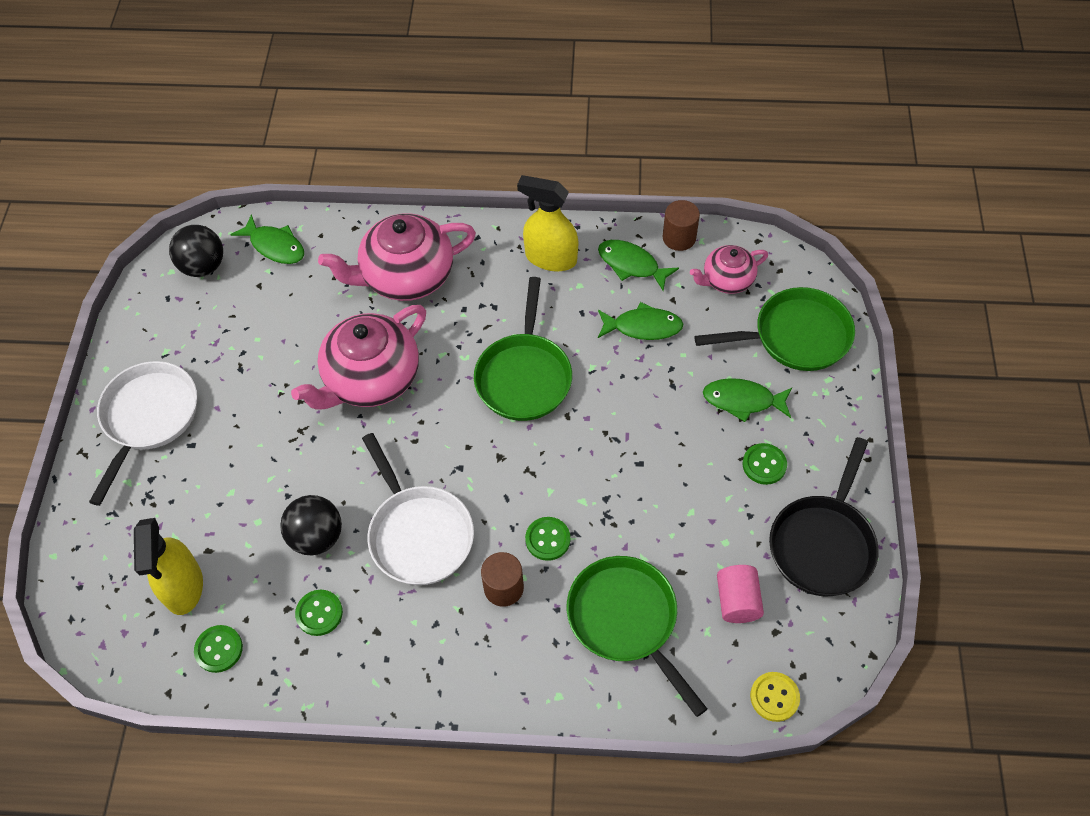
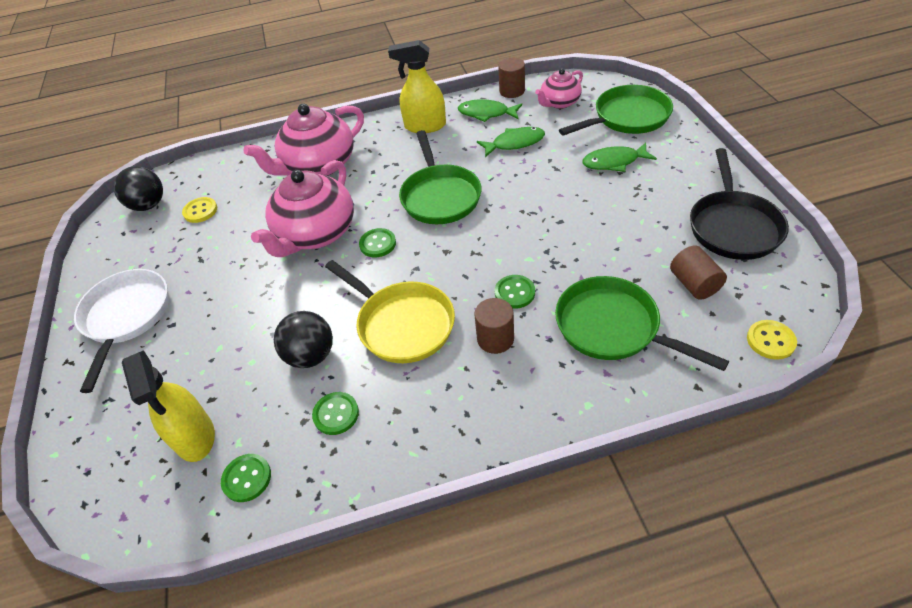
camera: 15 degrees left, 10 degrees down
(257, 297) = (200, 211): none -> yellow button
(275, 246) = (205, 177): green fish -> none
(418, 533) = (401, 324): white pan -> yellow pan
(737, 601) = (694, 284): pink cylinder -> brown cylinder
(764, 465) = (655, 193): green button -> green button (378, 244)

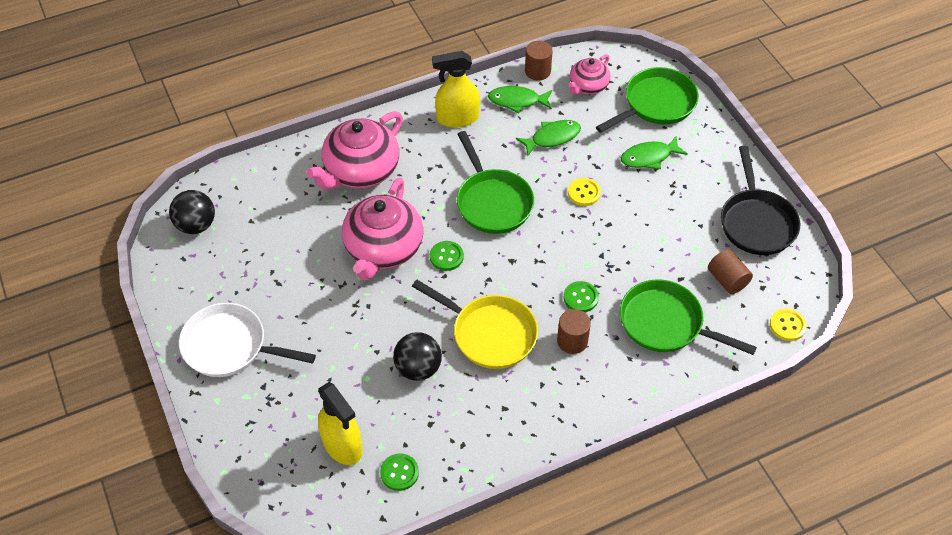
camera: 15 degrees left, 5 degrees up
(126, 317) = (230, 346): white pan -> white pan turned 60 degrees counterclockwise
(200, 211) = (255, 229): yellow button -> yellow button (584, 193)
(336, 414) = (455, 416): green button -> none

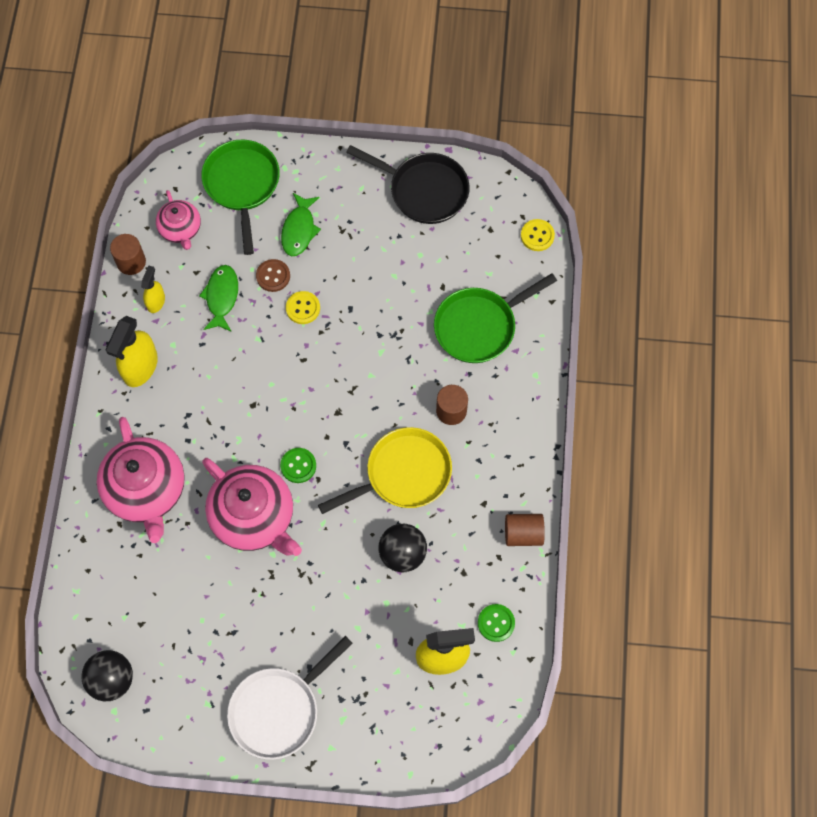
camera: 60 degrees left, 15 degrees up
(492, 202) = (262, 392): green pan -> none
(517, 101) = (156, 301): green fish -> yellow spray bottle
(580, 297) = (412, 378): green button -> none
(596, 160) = (273, 276): none -> brown button
(727, 280) = (466, 251): brown cylinder -> brown cylinder (523, 534)

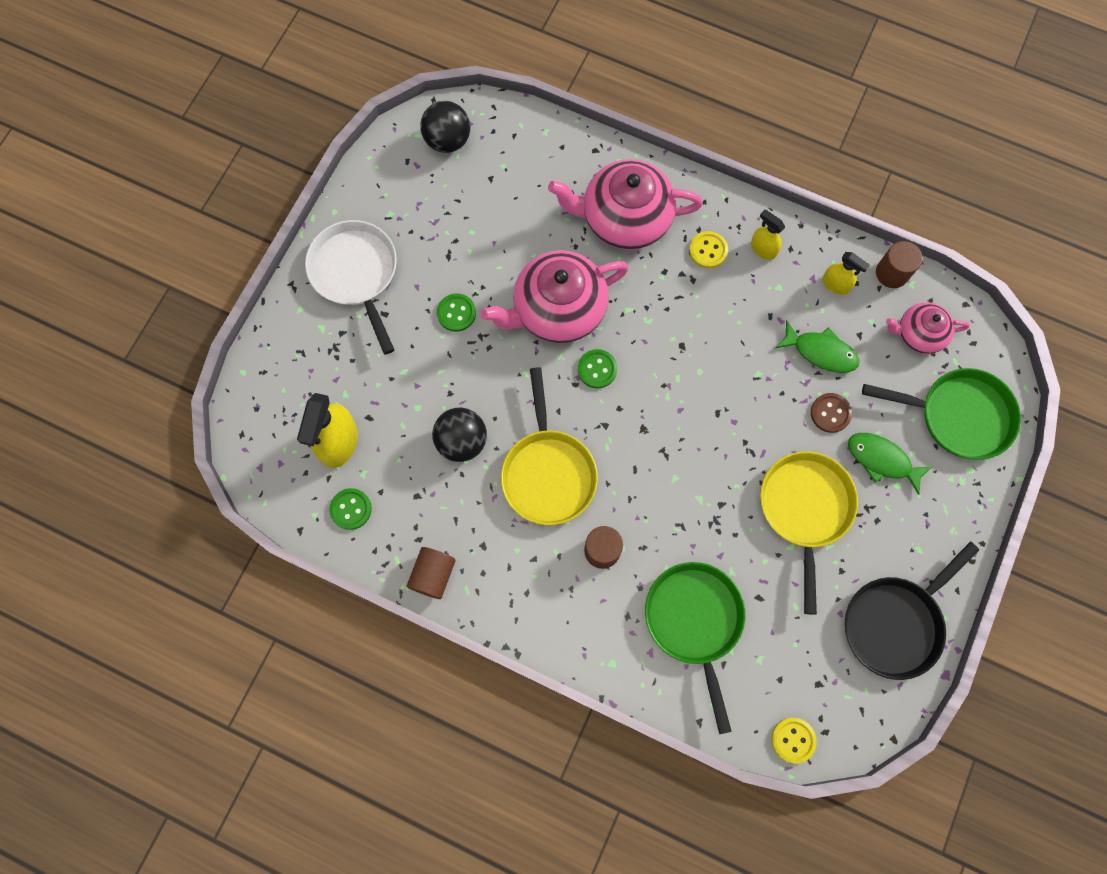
camera: 110 degrees right, 5 degrees up
(140, 367) = (763, 249): yellow spray bottle -> yellow spray bottle, size x0.56
(287, 603) = (456, 313): none -> green button
(303, 308) = (780, 432): yellow button -> yellow button (708, 250)
(360, 273) = (805, 510): none -> yellow pan

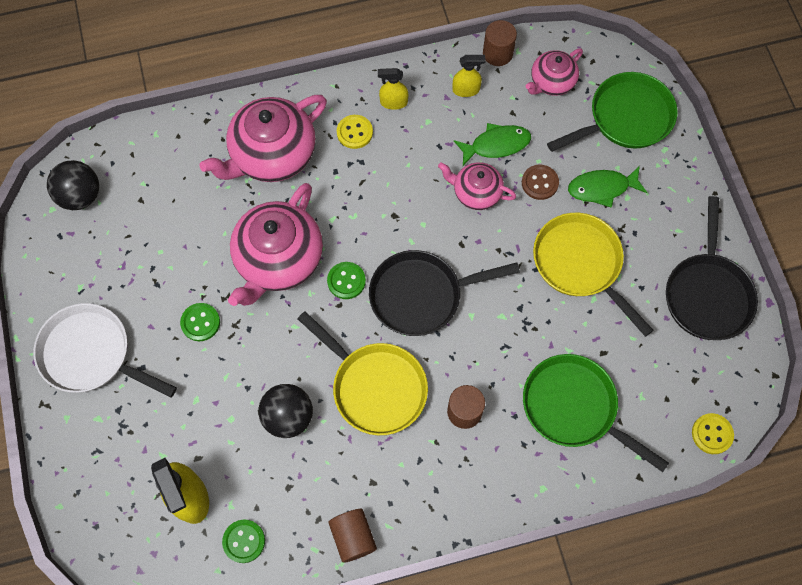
camera: 40 degrees left, 5 degrees down
(648, 429) = (421, 295): none -> black pan
(767, 379) = (476, 192): none -> pink teapot

